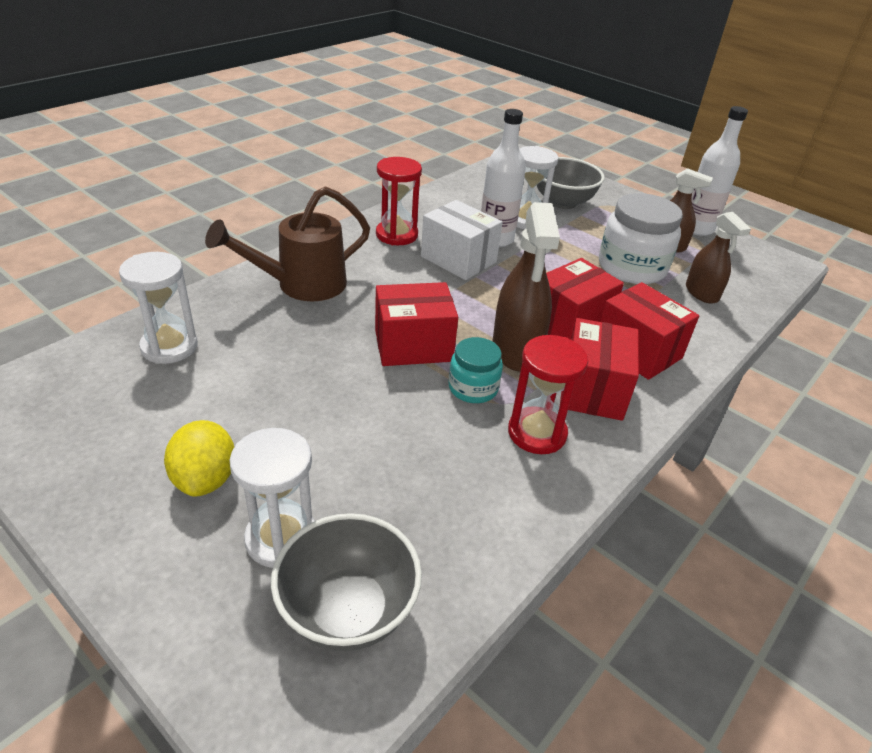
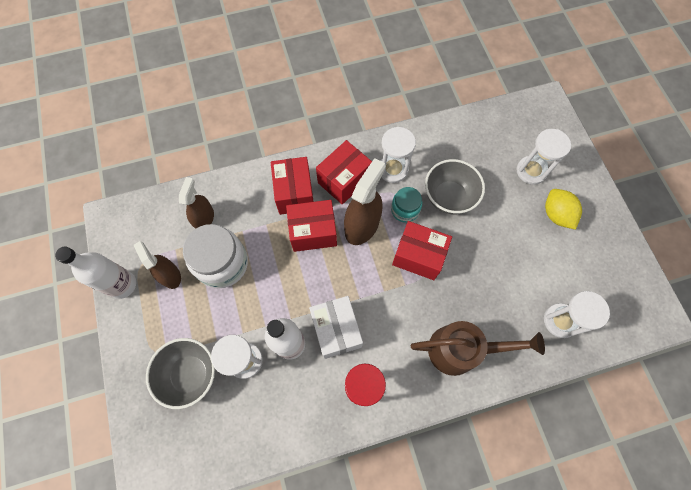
camera: 145 degrees left, 30 degrees up
(205, 479) = (556, 214): yellow lemon -> yellow lemon turned 45 degrees counterclockwise
(348, 610) = (515, 133): grey bowl -> grey bowl (449, 197)
(537, 433) = (393, 169): red hourglass -> white hourglass

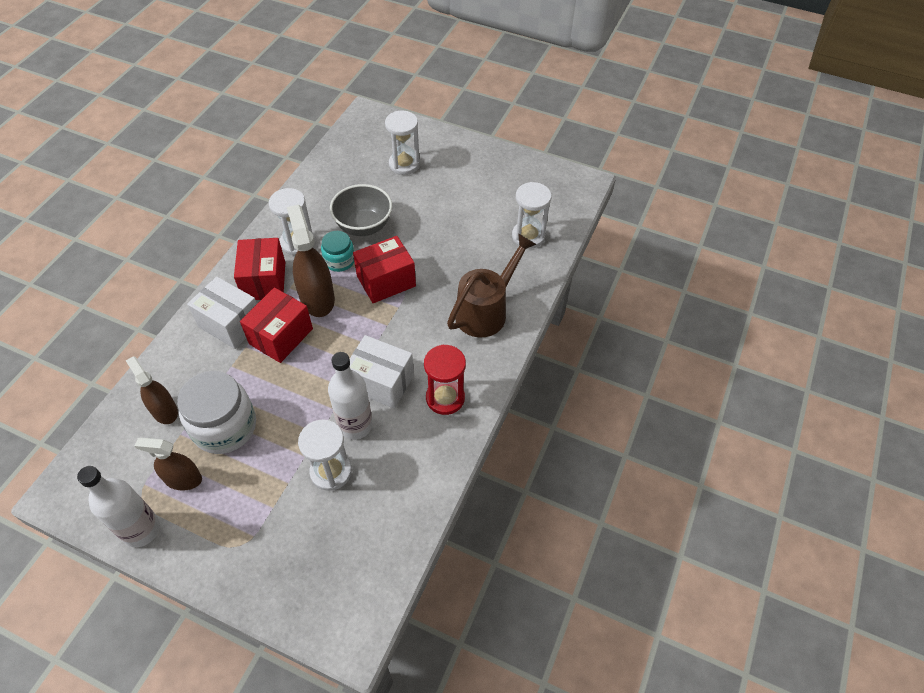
camera: 50 degrees left, 15 degrees down
(190, 374) = (294, 527): grey bowl -> none
(294, 193) = (230, 324): red box -> white box
(556, 214) = (452, 177): yellow lemon -> none

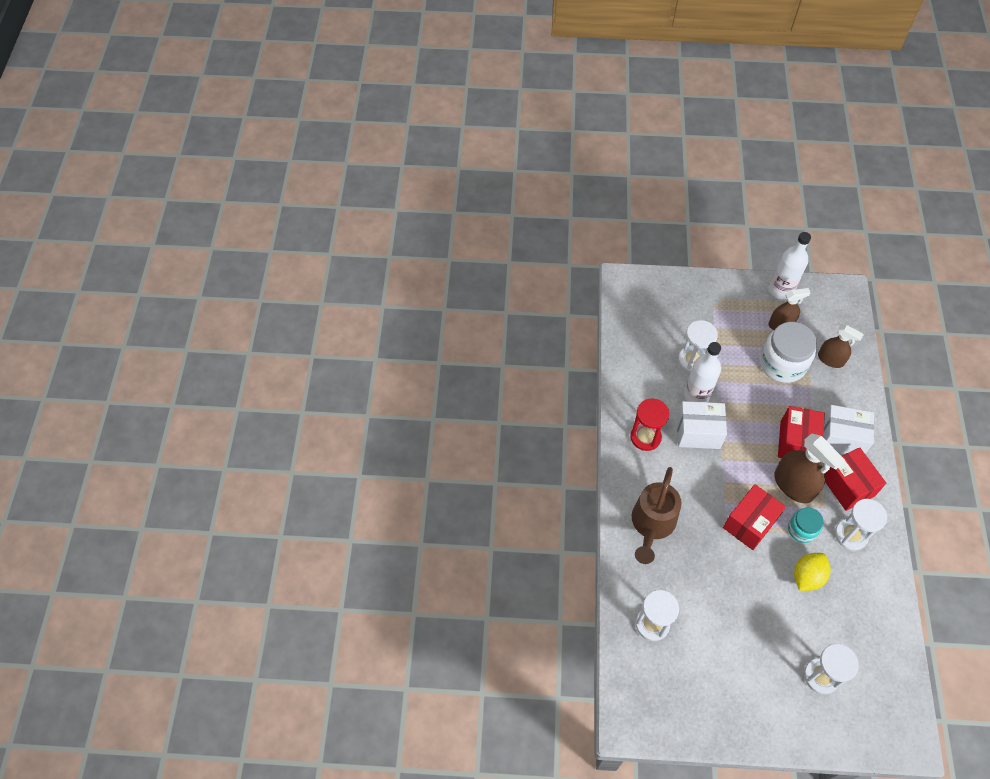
camera: 160 degrees right, 5 degrees up
(363, 226) = (807, 577): grey bowl -> yellow lemon

